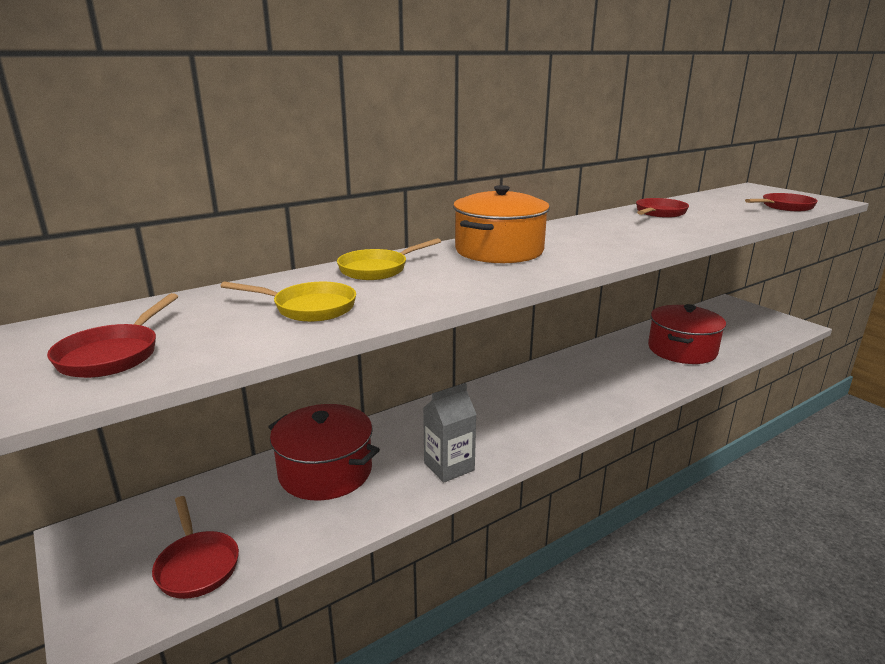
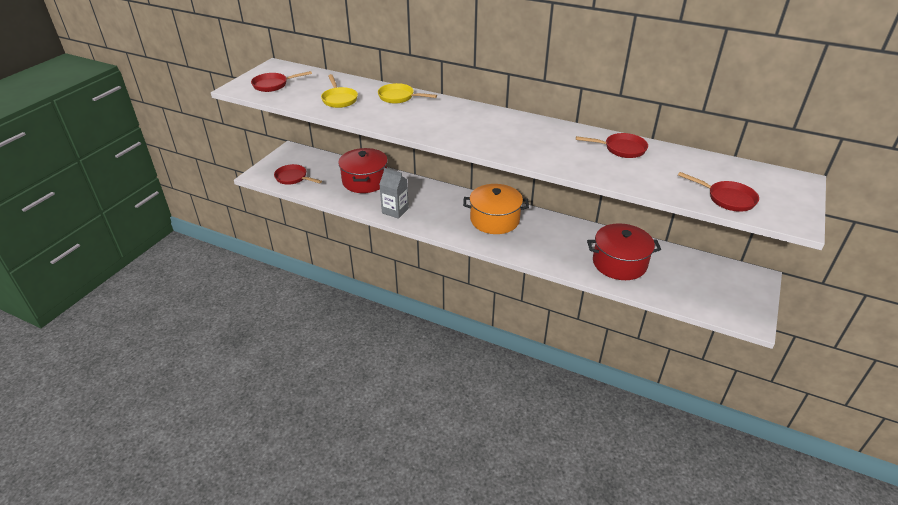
camera: 60 degrees right, 15 degrees up
(197, 565) = (293, 178): red pan -> red pan turned 90 degrees clockwise
(499, 251) = (461, 117): orange pot -> orange pot (494, 220)

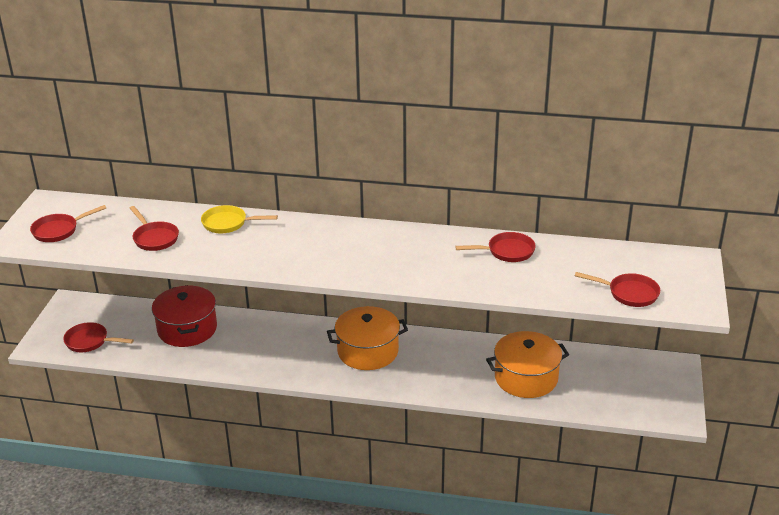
camera: 15 degrees left, 5 degrees down
(339, 99) = (154, 238): yellow pan -> red pan
(395, 211) = (241, 362): grey carton -> none
(619, 263) = (526, 378): red pot -> orange pot

